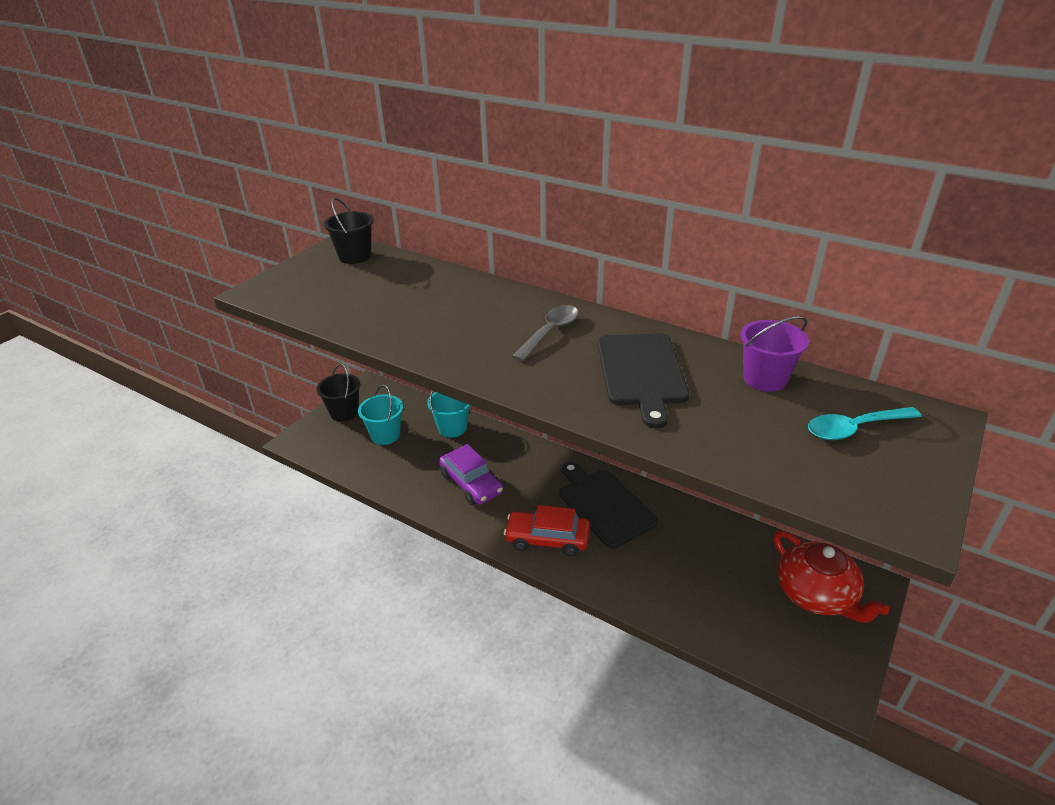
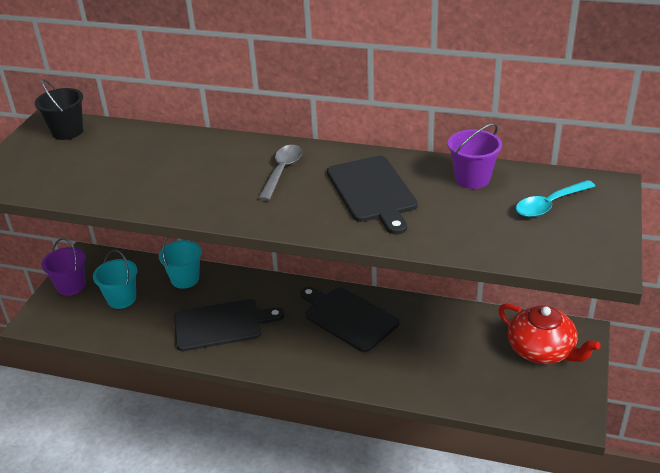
camera: 15 degrees left, 0 degrees up
(344, 412) = (71, 286): black bucket -> purple bucket
(471, 483) = (221, 325): purple car -> black cutting board
(547, 539) = (308, 357): red car -> none

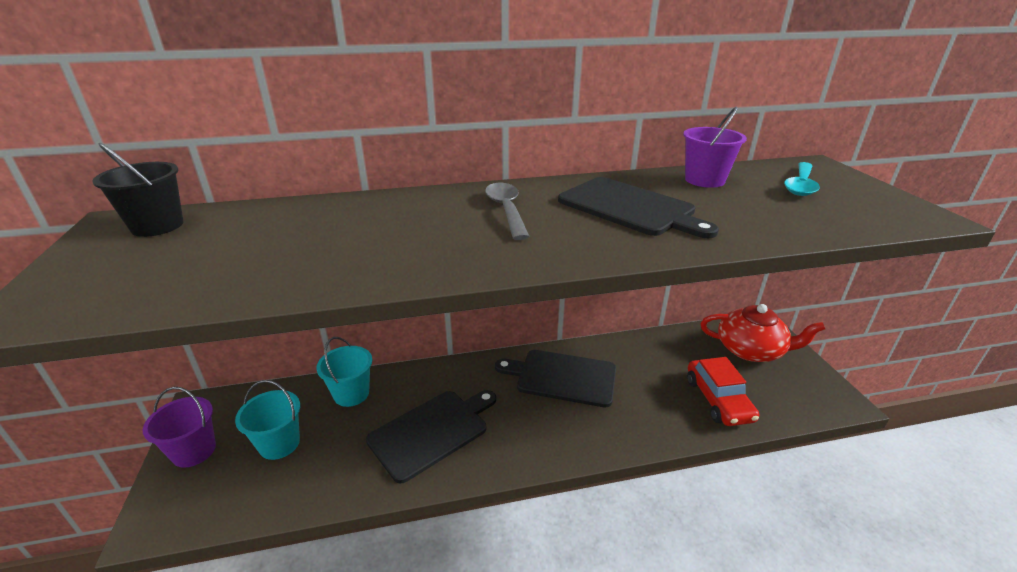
camera: 30 degrees left, 5 degrees down
(462, 378) = (718, 400): none -> red car

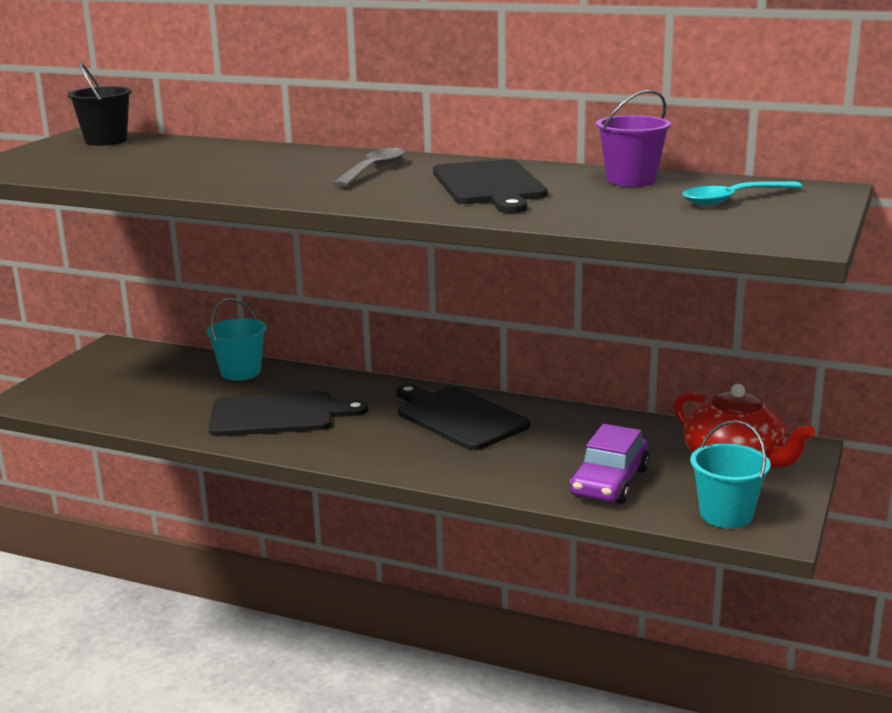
camera: 35 degrees right, 10 degrees down
(194, 451) = (84, 371): purple bucket -> none
(279, 444) = (148, 385): turquoise bucket -> turquoise bucket (726, 515)
(718, 400) = (610, 482): red car -> purple car

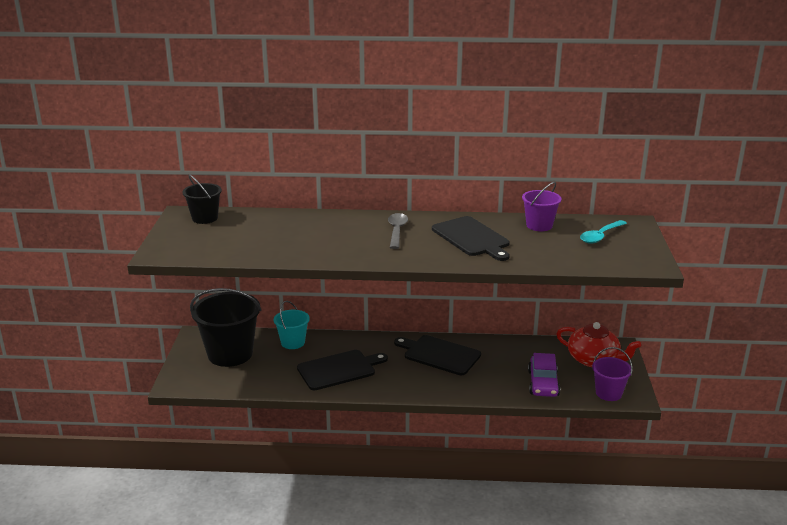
camera: 20 degrees left, 5 degrees up
(136, 374) = (230, 354): none -> black bucket
(726, 515) = (608, 393): turquoise bucket -> purple bucket

